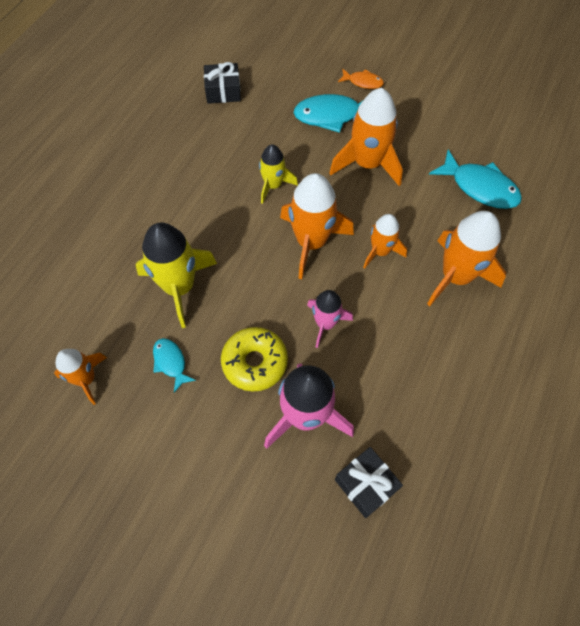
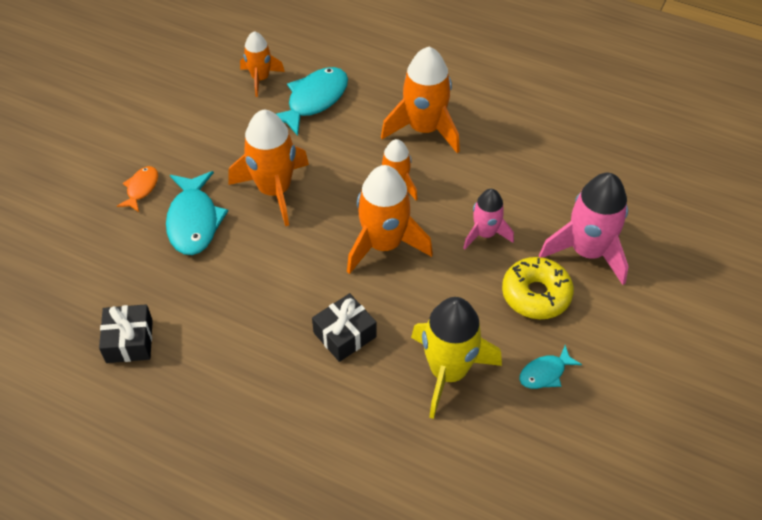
camera: 90 degrees left, 10 degrees down
(86, 379) = (575, 459): orange rocket -> orange rocket (260, 78)
(273, 185) = (301, 281): yellow rocket -> none
(366, 484) = (644, 208): black gift -> black gift (345, 335)

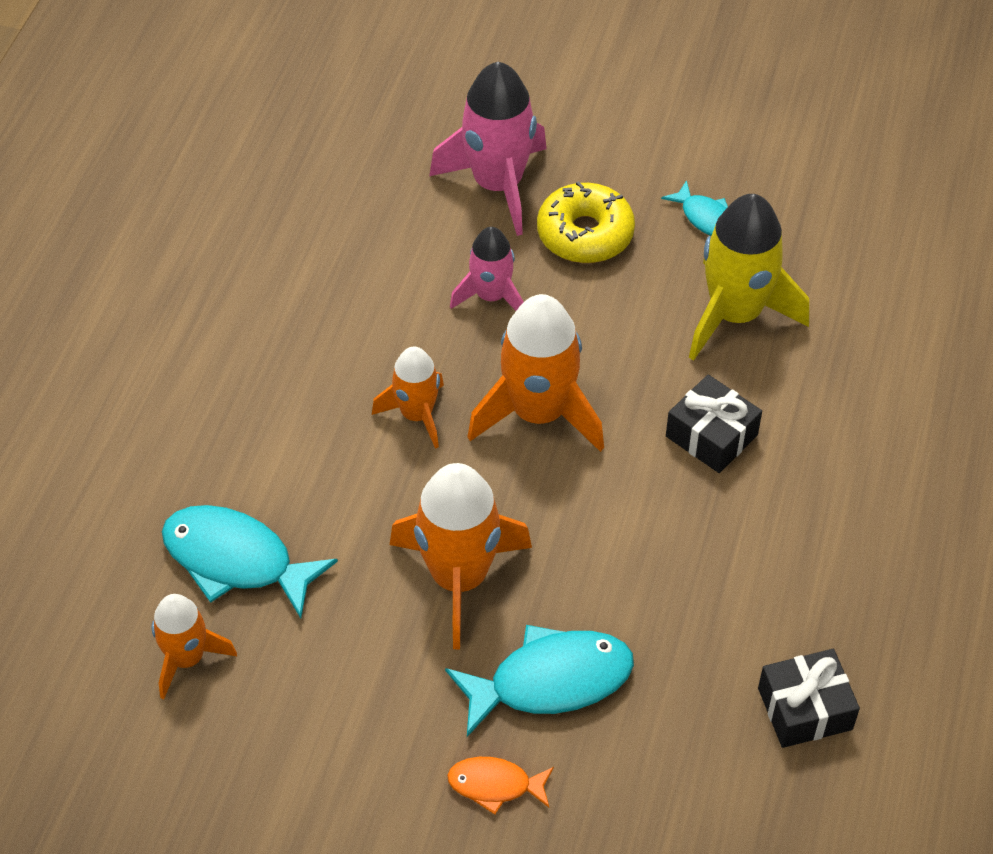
camera: 100 degrees left, 0 degrees up
(424, 129) = (286, 393): orange rocket -> none

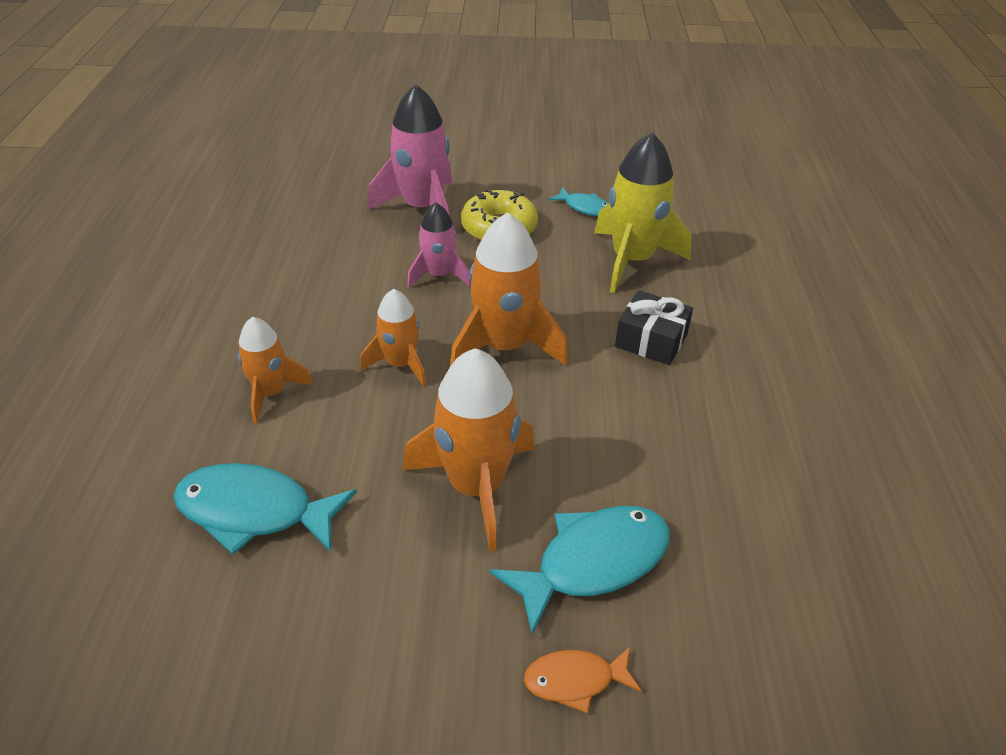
camera: 15 degrees left, 10 degrees down
(187, 658) = (215, 617): orange rocket -> orange rocket (271, 393)
(805, 708) = (834, 538): black gift -> none

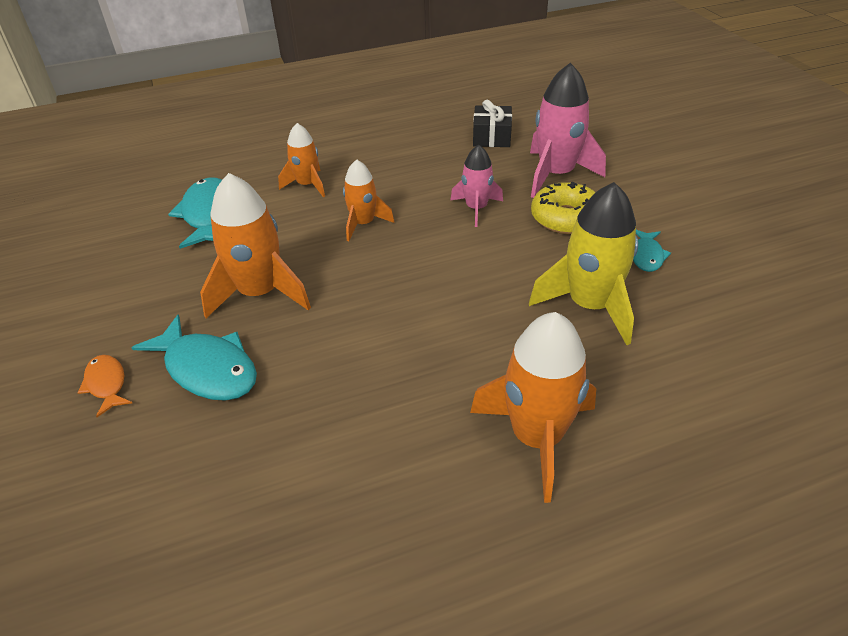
camera: 70 degrees right, 0 degrees up
(504, 347) = (413, 264): orange rocket -> orange rocket (537, 437)
(651, 340) = (477, 344): black gift -> black gift (491, 137)

